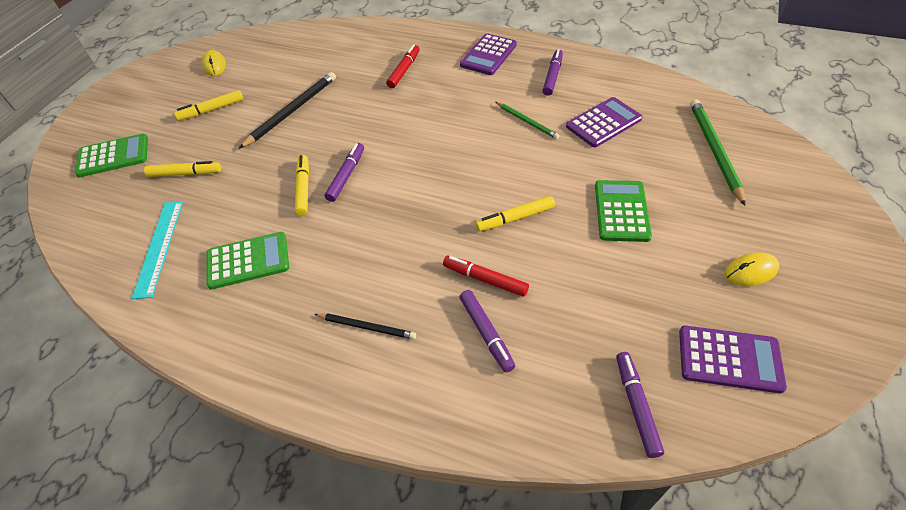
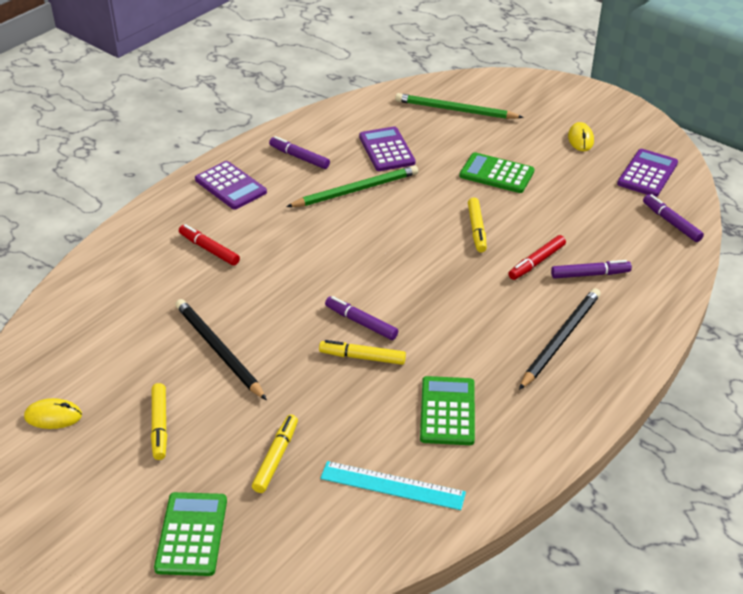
camera: 75 degrees left, 10 degrees down
(366, 327) = (560, 340): black pencil -> black pencil, size x1.70
(526, 121) = (355, 190): green pencil -> green pencil, size x1.70
(636, 406) = (671, 222): purple marker -> purple marker turned 45 degrees clockwise

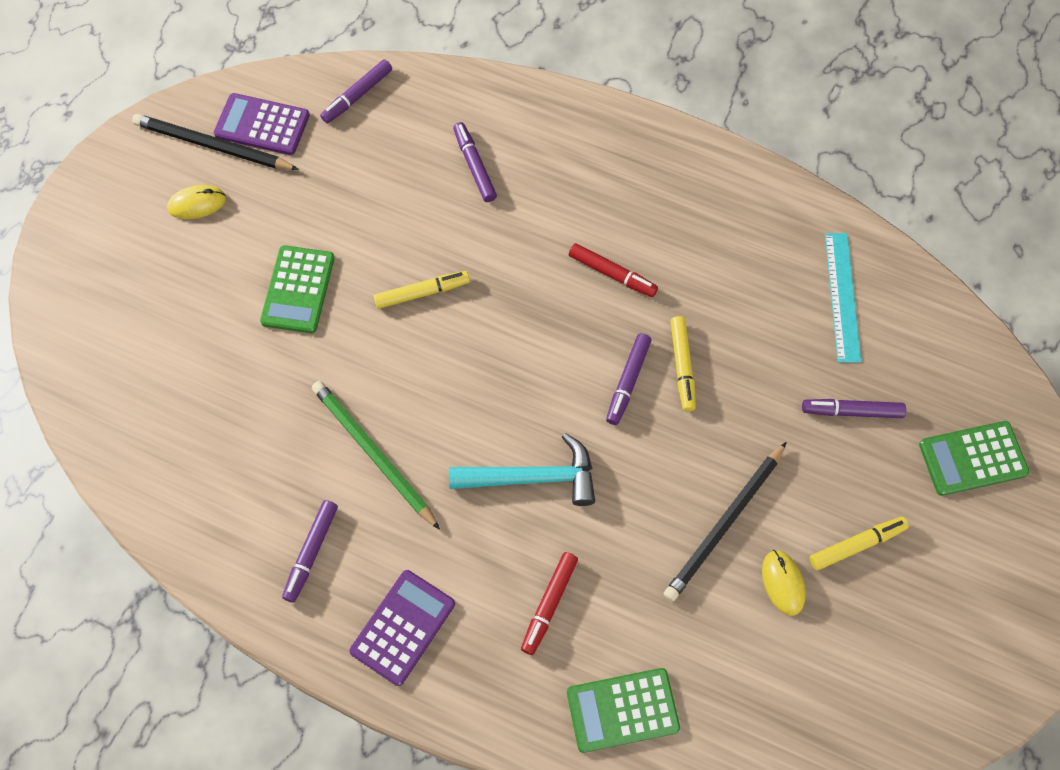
camera: 105 degrees left, 25 degrees up
(53, 416) = (890, 671): yellow mouse -> yellow mouse (783, 583)
(276, 457) = (851, 411): yellow marker -> purple marker
(304, 258) = (532, 477): none -> turquoise hammer
(386, 150) = (268, 437): purple calculator -> none
(447, 411) = (730, 268): green calculator -> green calculator (622, 710)
(455, 110) = (148, 368): green pencil -> none
(536, 262) = (468, 220): red marker -> red marker (612, 274)
(560, 340) = (591, 182): black pencil -> black pencil (213, 146)

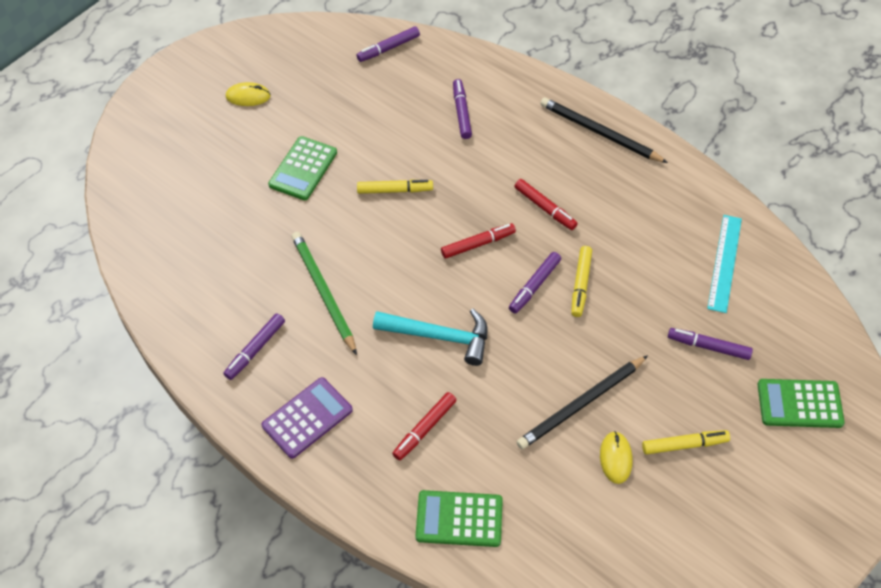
camera: 15 degrees right, 10 degrees down
(213, 146) = (272, 61): black pencil -> black pencil (600, 133)
(262, 125) = (312, 54): purple calculator -> none
(544, 342) = (478, 244): none -> red marker

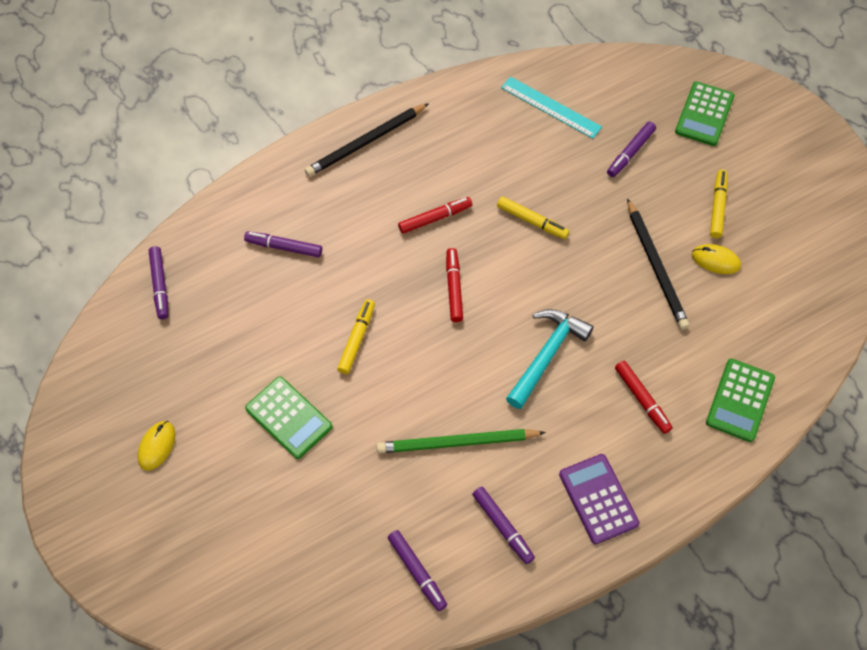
camera: 70 degrees left, 5 degrees up
(534, 286) = (520, 258): purple marker -> purple marker (417, 572)

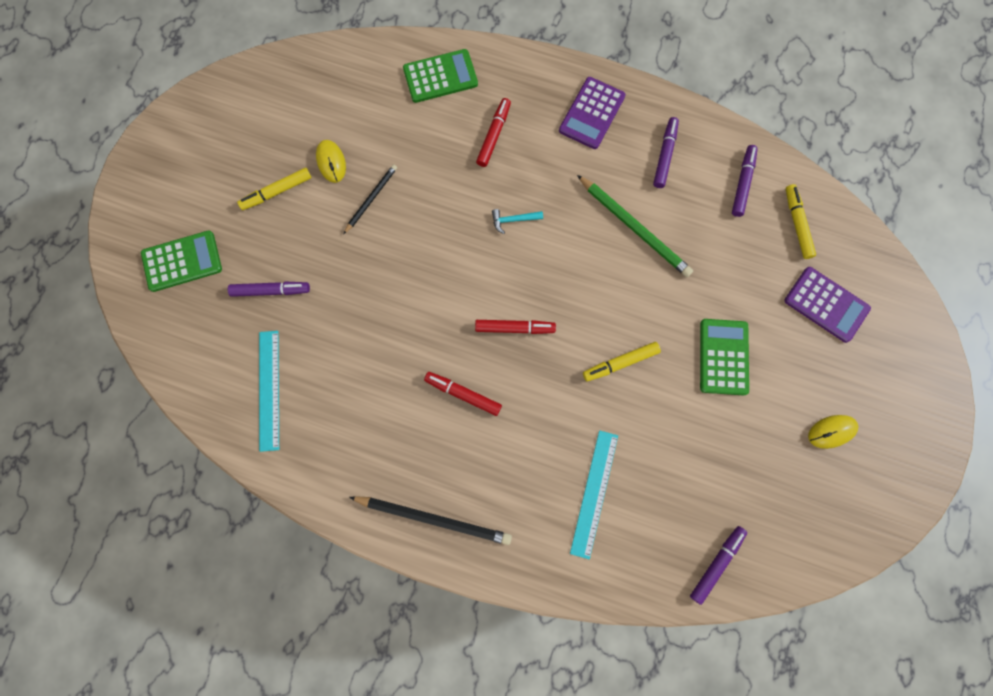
camera: 130 degrees left, 15 degrees up
(249, 539) = (826, 305): none -> purple calculator
(284, 247) = (594, 493): purple marker -> turquoise ruler
(453, 288) = (514, 328): red marker -> red marker turned 135 degrees counterclockwise
(532, 221) = (403, 317): yellow marker -> yellow marker (797, 224)
(546, 355) = (513, 220): turquoise hammer -> turquoise hammer, size x0.47
(656, 266) = (371, 199): black pencil -> black pencil, size x0.59

